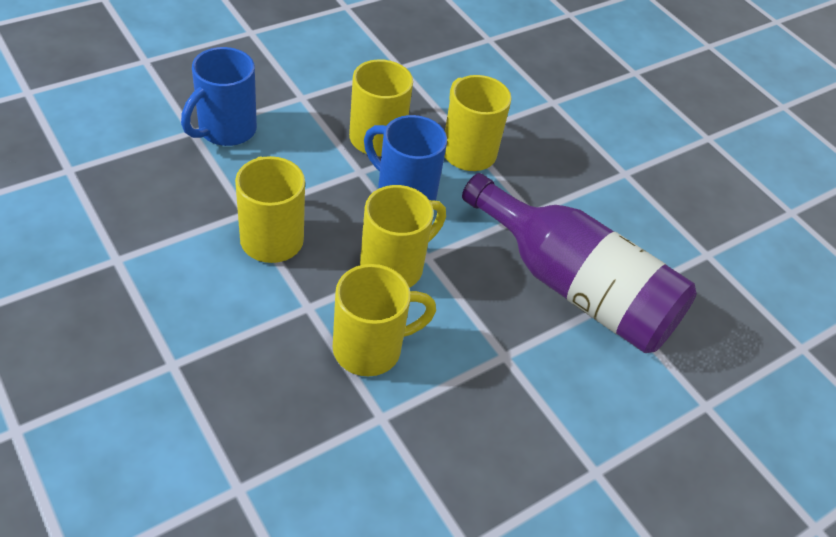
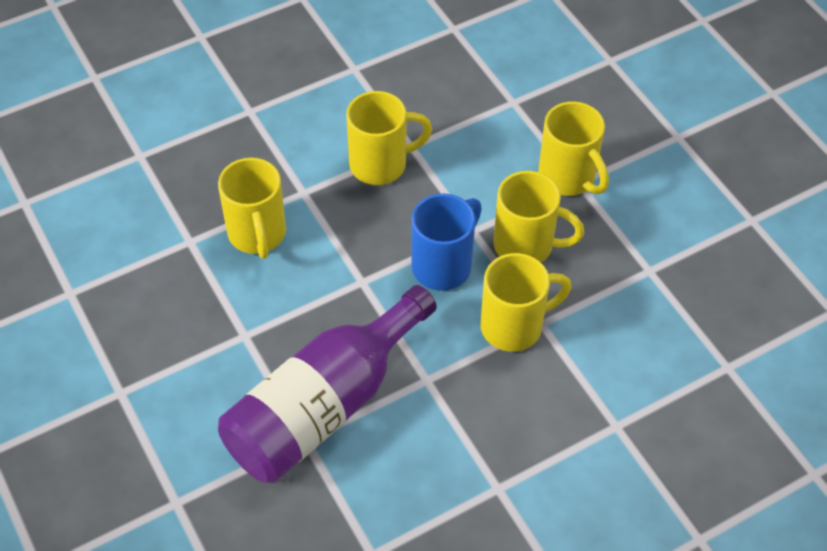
camera: 100 degrees right, 5 degrees up
(225, 130) = (518, 125): blue mug -> none
(394, 267) = (348, 254): yellow mug -> yellow mug (568, 177)

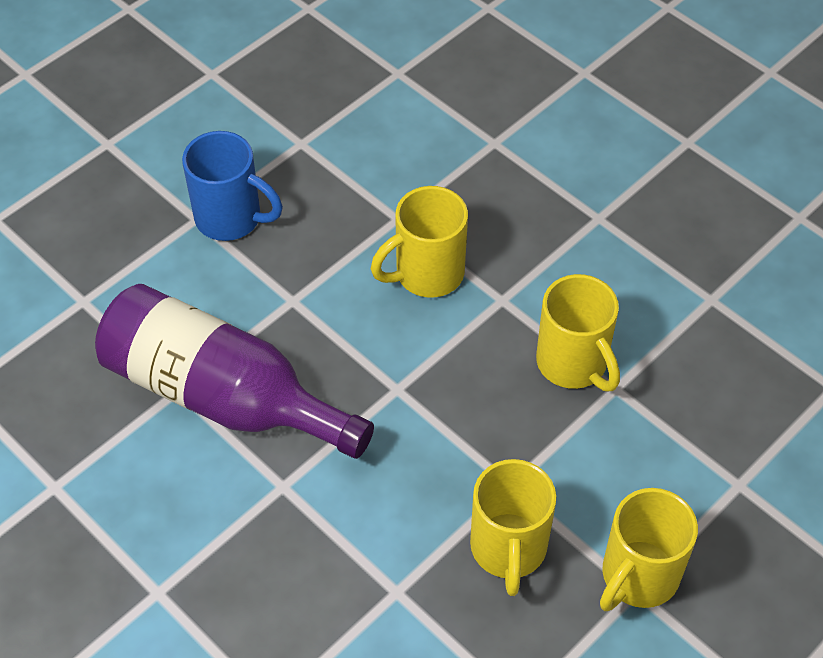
camera: 75 degrees right, 0 degrees up
(443, 265) = (447, 465): blue mug -> blue mug (231, 218)
(514, 326) = (383, 561): yellow mug -> none

